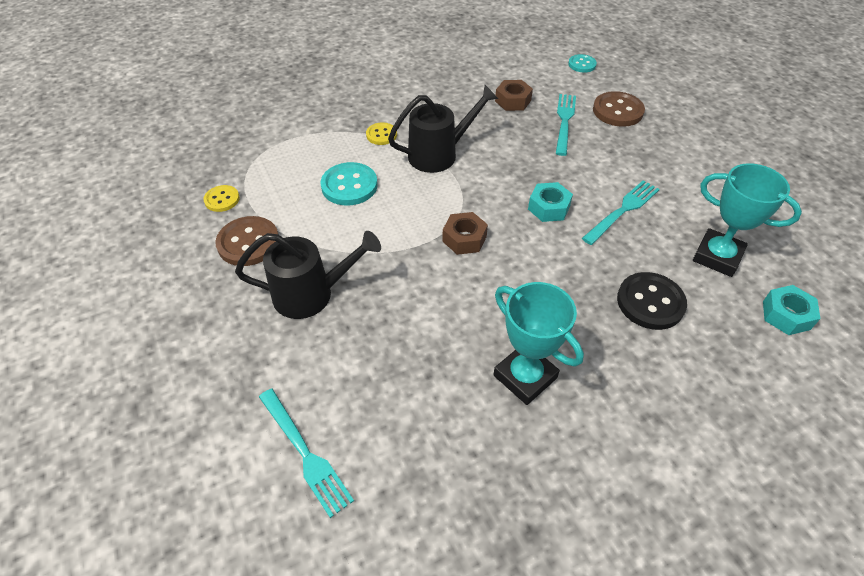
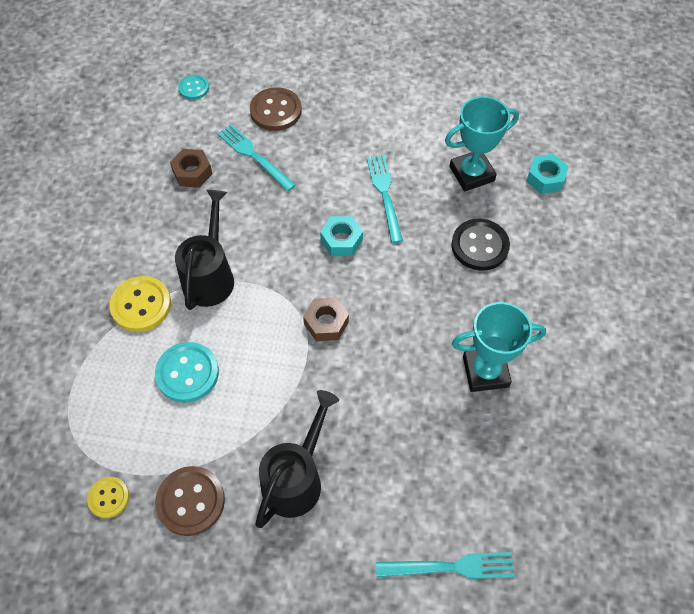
camera: 55 degrees left, 10 degrees up
(381, 135) = (141, 305): yellow button -> yellow button, size x1.67

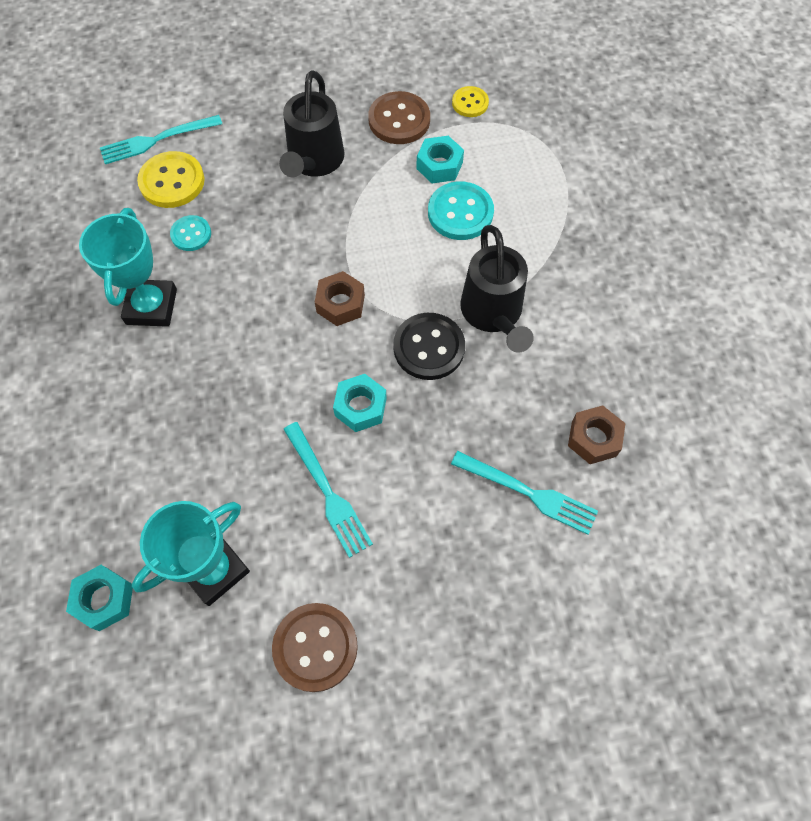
camera: 160 degrees right, 5 degrees up
(141, 305) = (548, 260): yellow button -> yellow button (172, 182)
(179, 430) = (439, 165): none -> turquoise nut
(194, 88) = (681, 584): turquoise button -> turquoise button (191, 234)
(276, 111) = (538, 584): brown button -> brown button (315, 647)
(480, 246) = (183, 457): black button -> black button (429, 348)
(485, 372) = (151, 307): turquoise trophy -> turquoise trophy turned 60 degrees counterclockwise

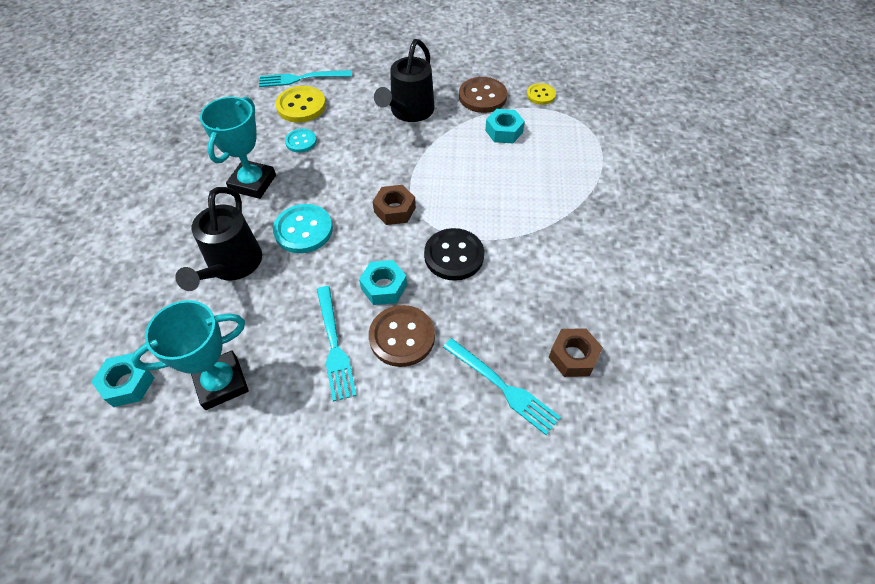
camera: 15 degrees right, 10 degrees down
(315, 647) = (278, 468): brown button -> brown button (402, 337)
(460, 213) = (510, 166): turquoise button -> turquoise button (303, 230)
(493, 315) = (514, 243): black watering can -> black watering can (232, 266)

